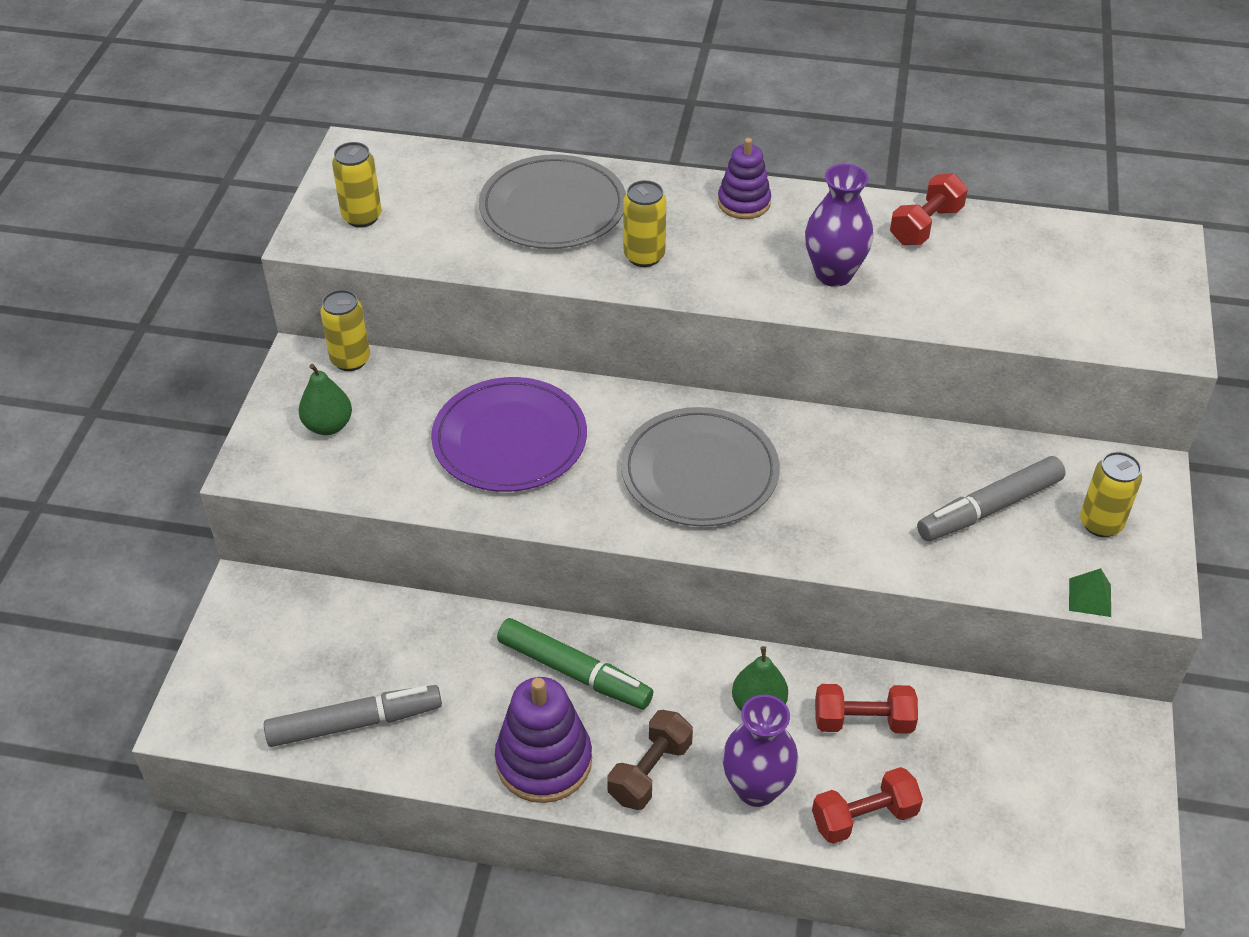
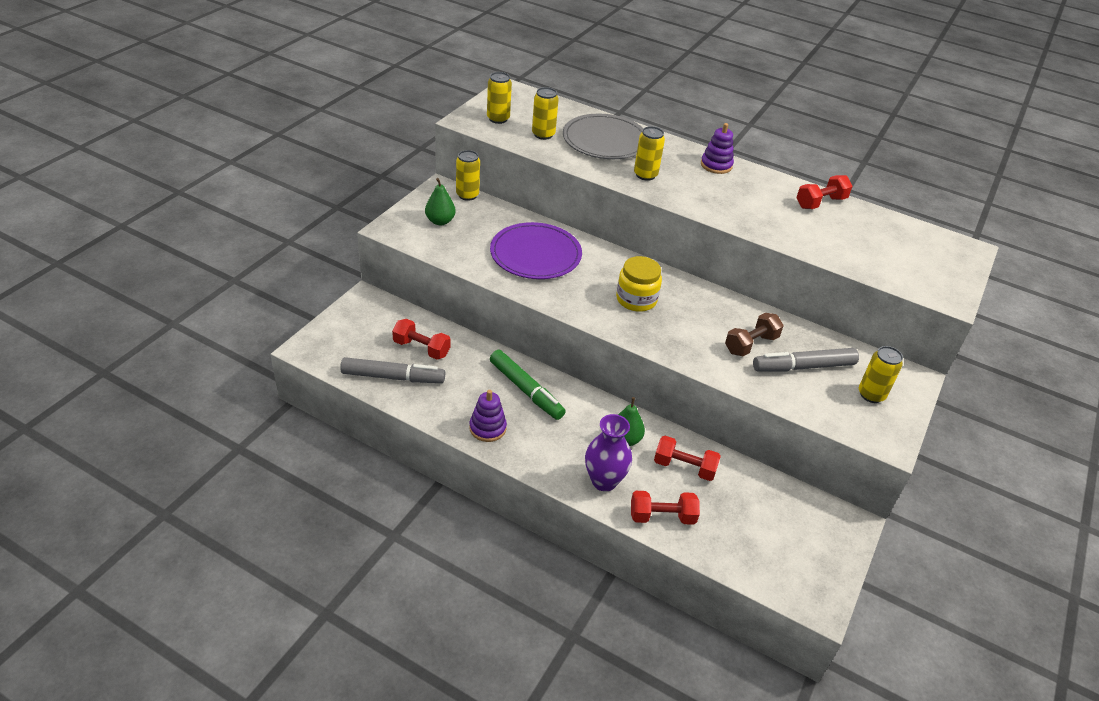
camera: 15 degrees right, 5 degrees down
(377, 654) = (421, 348): none -> red dumbbell
(449, 226) = (543, 134): none -> yellow can
(544, 761) = (487, 428): purple stacking toy -> purple stacking toy, size x0.63
(650, 771) = (545, 452): brown dumbbell -> brown dumbbell (751, 344)
(699, 471) = (636, 299): grey plate -> yellow jar
(833, 274) = (753, 211): purple vase -> none
(1090, 597) = (846, 430): green pyramid -> none

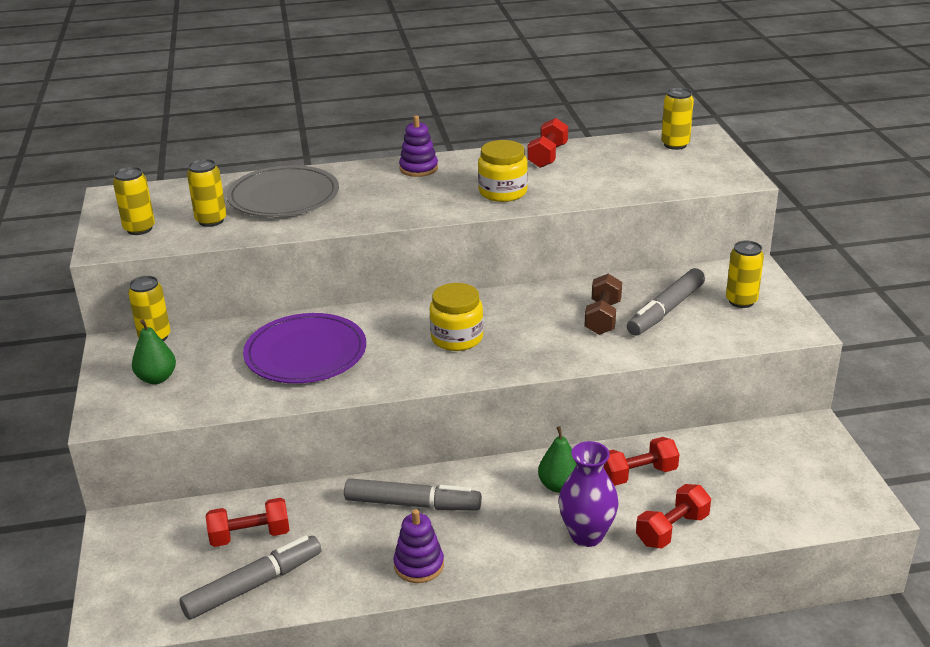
camera: 35 degrees left, 10 degrees down
(526, 390) = (412, 504): green marker -> grey marker
(645, 175) = (365, 207): yellow can -> yellow can (675, 145)
(751, 212) = (503, 192): none -> yellow jar

